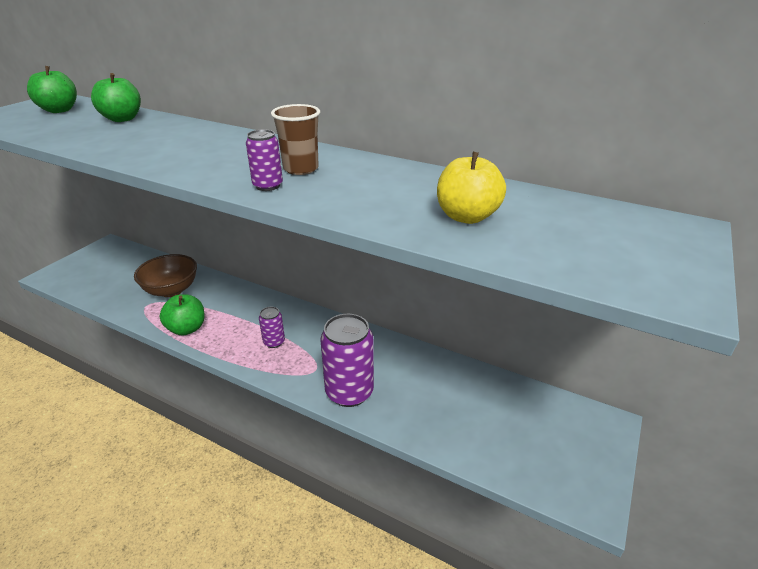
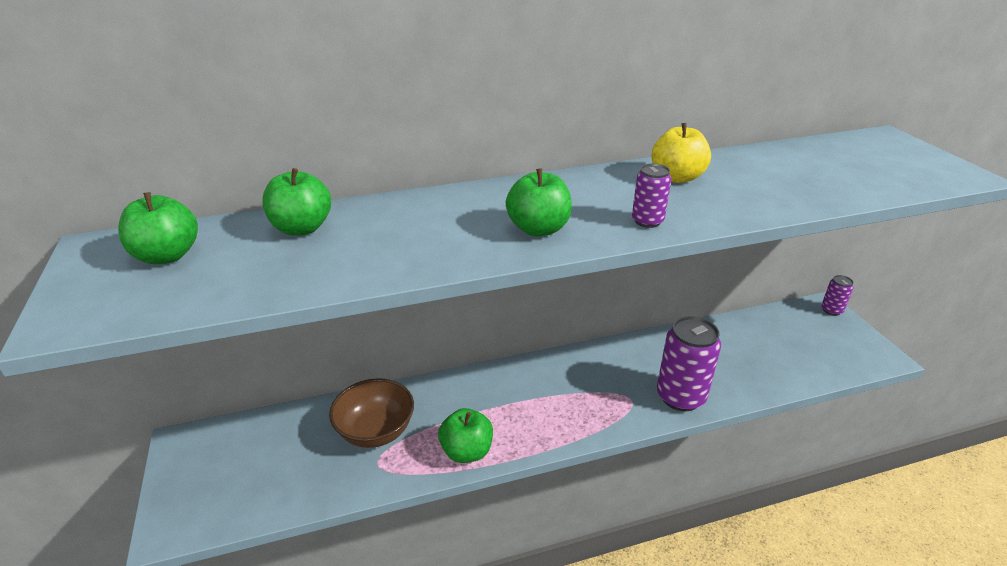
camera: 45 degrees left, 0 degrees up
(202, 162) = (538, 229): none -> green apple
(274, 342) = (563, 404): purple can -> purple can (831, 310)
(301, 169) = (626, 196): brown cup -> none
(467, 216) = (804, 180): yellow apple -> yellow apple (677, 177)

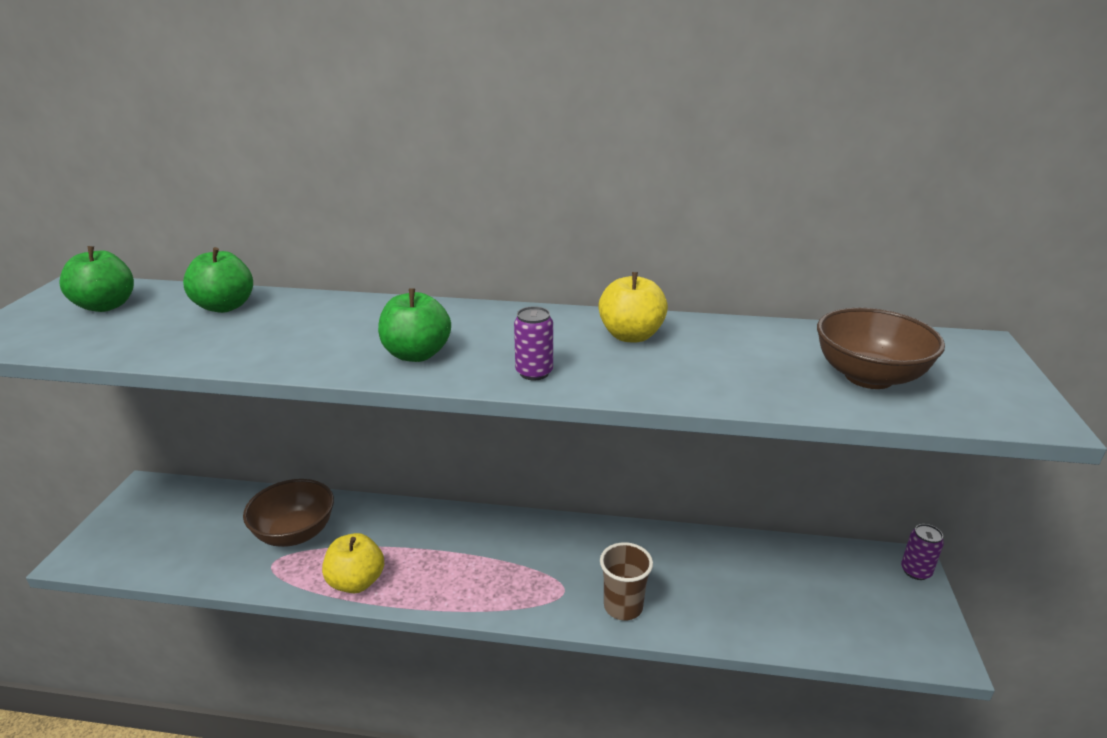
camera: 25 degrees right, 5 degrees down
(466, 451) = (356, 582): green apple -> yellow apple
(680, 397) = (623, 607): purple can -> brown cup
(856, 172) = (868, 377): none -> brown bowl

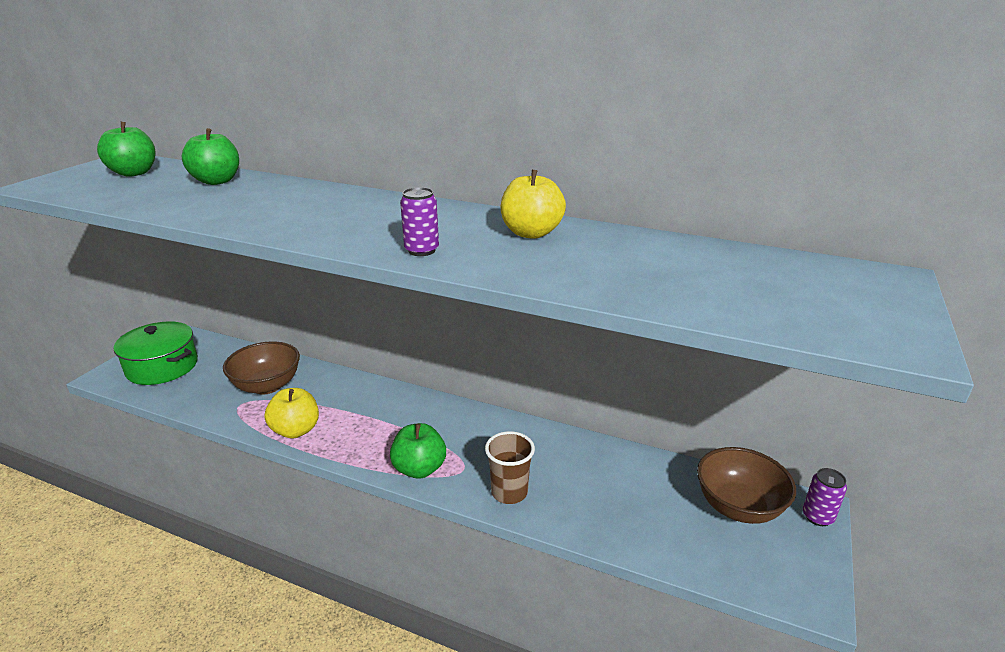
camera: 15 degrees right, 0 degrees up
(148, 532) = (162, 367): none -> green pot
(416, 354) = (335, 227): green apple -> green apple (419, 469)
(868, 377) = (742, 290): brown bowl -> brown bowl (738, 507)

